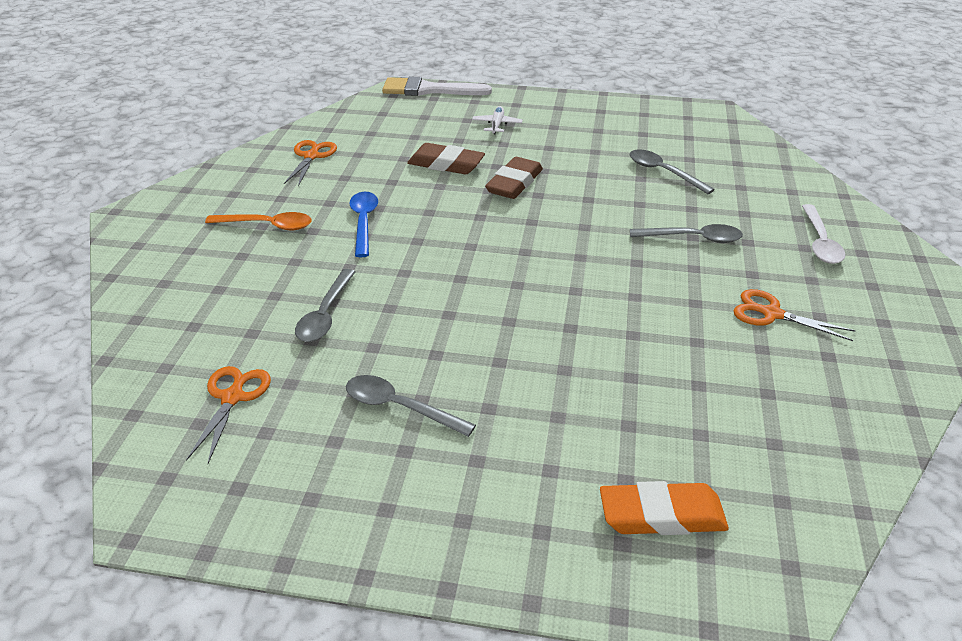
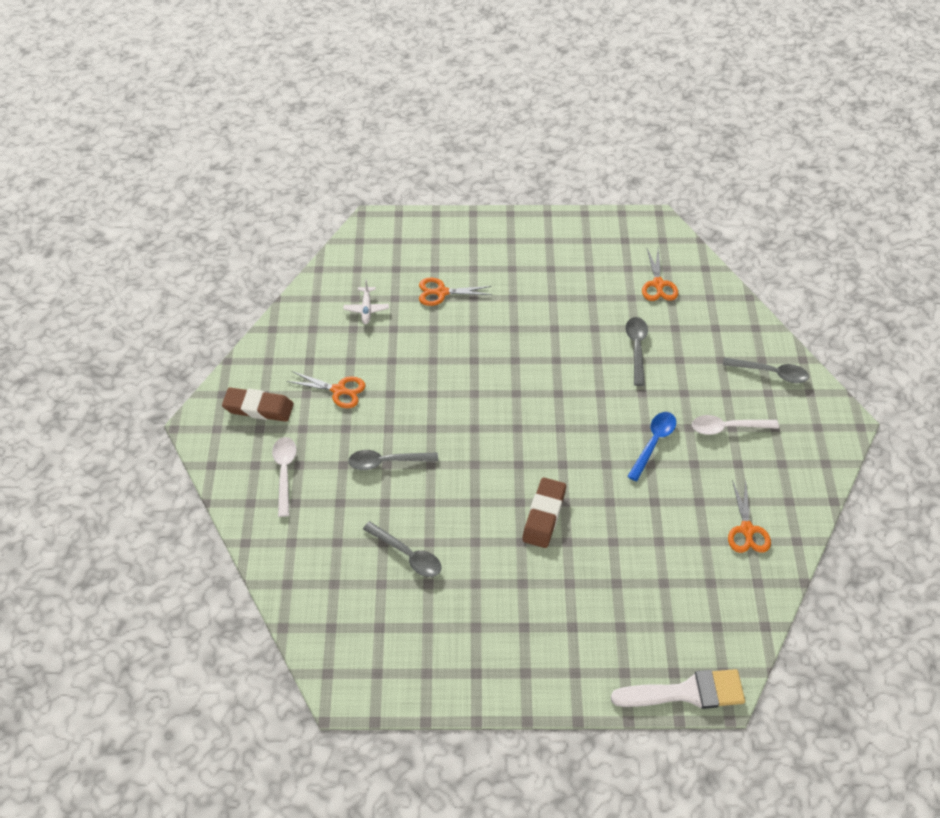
camera: 170 degrees right, 15 degrees up
(268, 225) = (727, 427): orange spoon -> white spoon
(364, 222) = (653, 442): blue spoon -> blue spoon turned 135 degrees counterclockwise
(399, 407) = (563, 291): grey spoon -> grey spoon (771, 373)
(446, 164) = (615, 536): brown eraser -> brown eraser (258, 408)
(497, 125) = (585, 620): white plane -> white plane (366, 309)
(614, 432) = (441, 292): none -> orange scissors
(662, 515) = (417, 254): orange eraser -> none

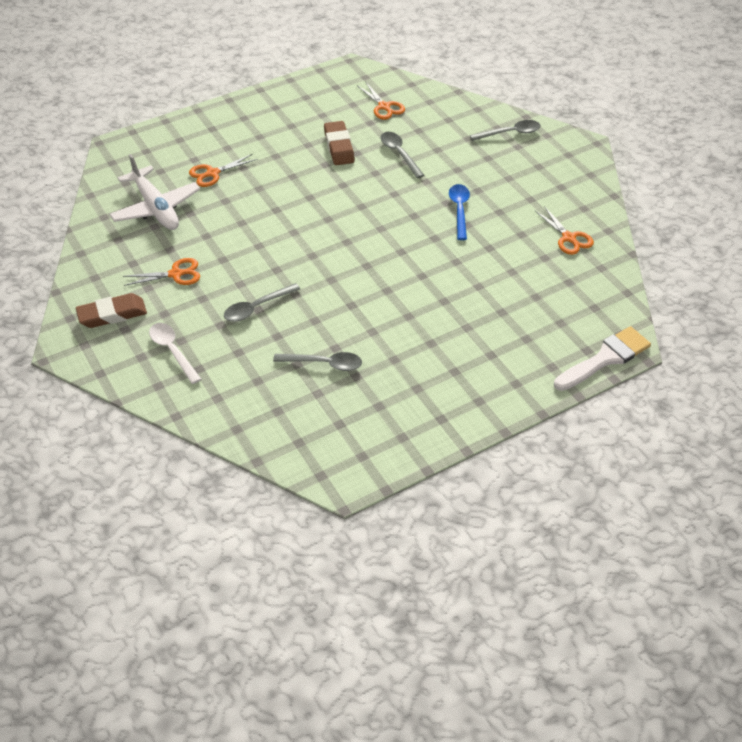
camera: 30 degrees left, 5 degrees down
(366, 309) = (156, 208): white plane -> white plane, size x2.14
(544, 515) = (413, 291): brown eraser -> brown eraser (339, 147)
(727, 427) = (505, 179): white spoon -> none

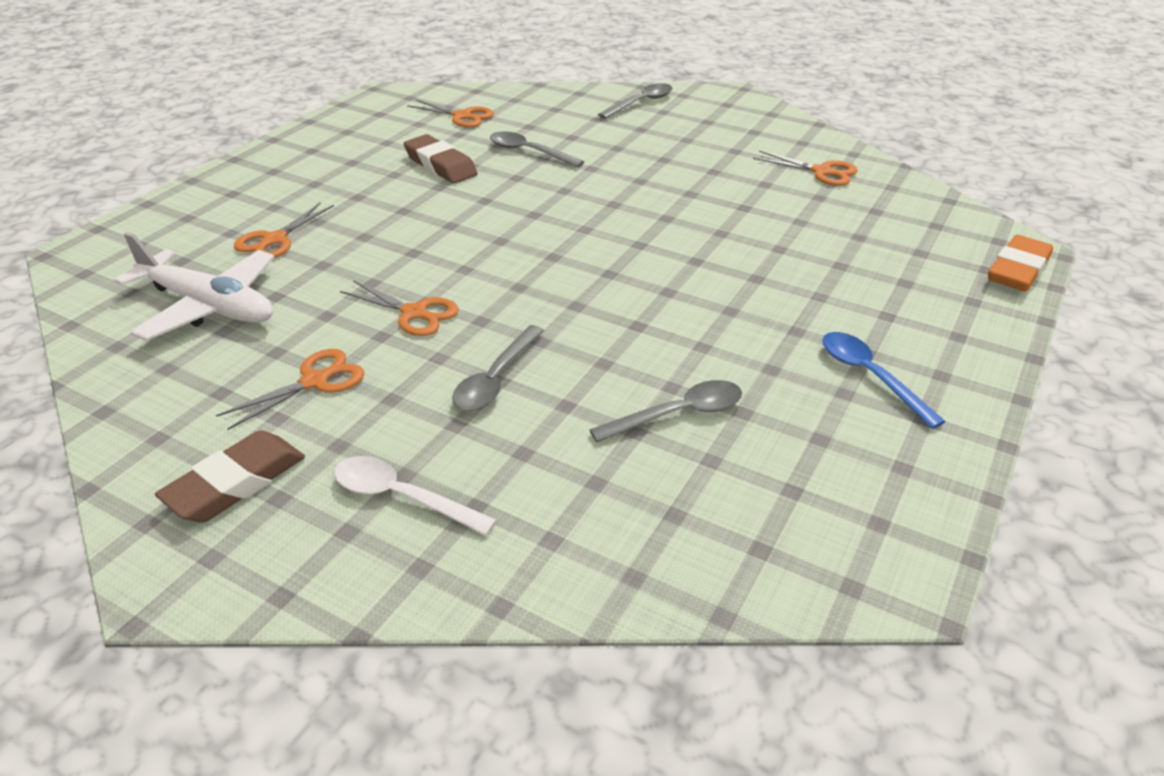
camera: 30 degrees left, 10 degrees down
(247, 251) = (414, 313): none -> orange scissors
(459, 210) = (665, 182): blue spoon -> blue spoon (870, 376)
(605, 358) = (1018, 270): white brush -> orange eraser

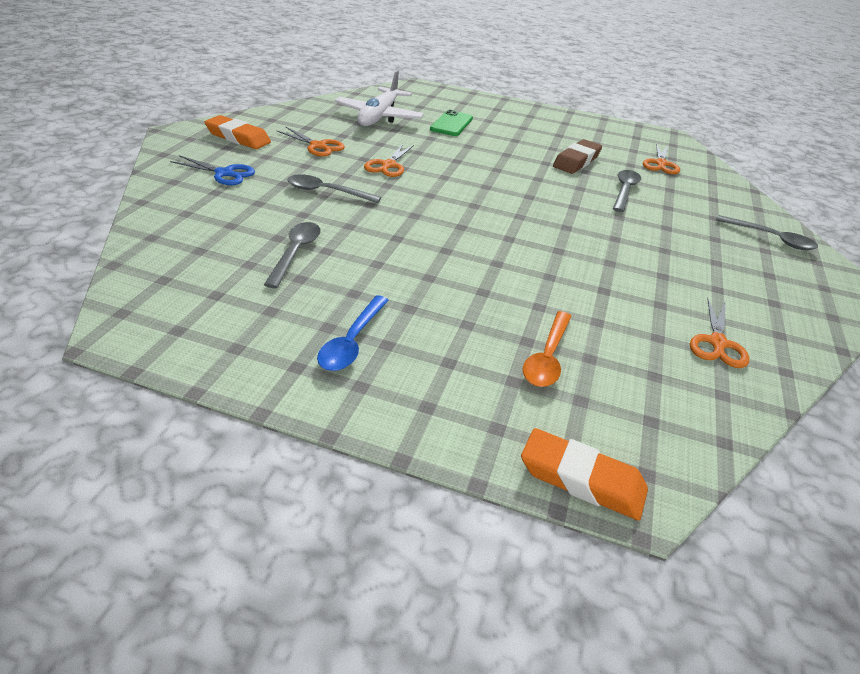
camera: 75 degrees right, 0 degrees up
(236, 483) = (238, 137): brown eraser -> orange eraser
(275, 240) = (451, 124): orange scissors -> green phone
(401, 497) = (224, 173): white spoon -> blue scissors
(679, 414) = (296, 252): grey spoon -> grey spoon turned 135 degrees counterclockwise
(865, 258) = (547, 358): none -> orange spoon
(870, 376) = (352, 342): blue spoon -> blue spoon turned 150 degrees clockwise

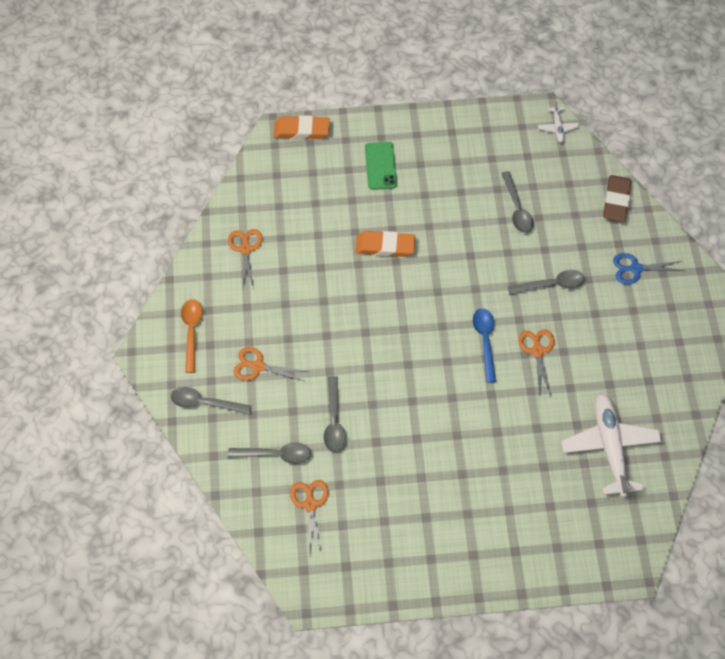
camera: 160 degrees right, 25 degrees up
(128, 308) = (557, 127): none -> white plane
(238, 137) = (679, 327): orange eraser -> orange eraser (385, 246)
(318, 146) = (611, 351): orange scissors -> orange scissors (258, 366)
(352, 342) = (437, 157): blue spoon -> blue spoon (485, 340)
(451, 124) = (537, 474): green phone -> green phone (380, 166)
(547, 358) = (337, 192): orange spoon -> orange spoon (192, 331)
(576, 161) = (390, 459): brown eraser -> brown eraser (616, 201)
(690, 192) = (276, 454): none -> grey spoon

